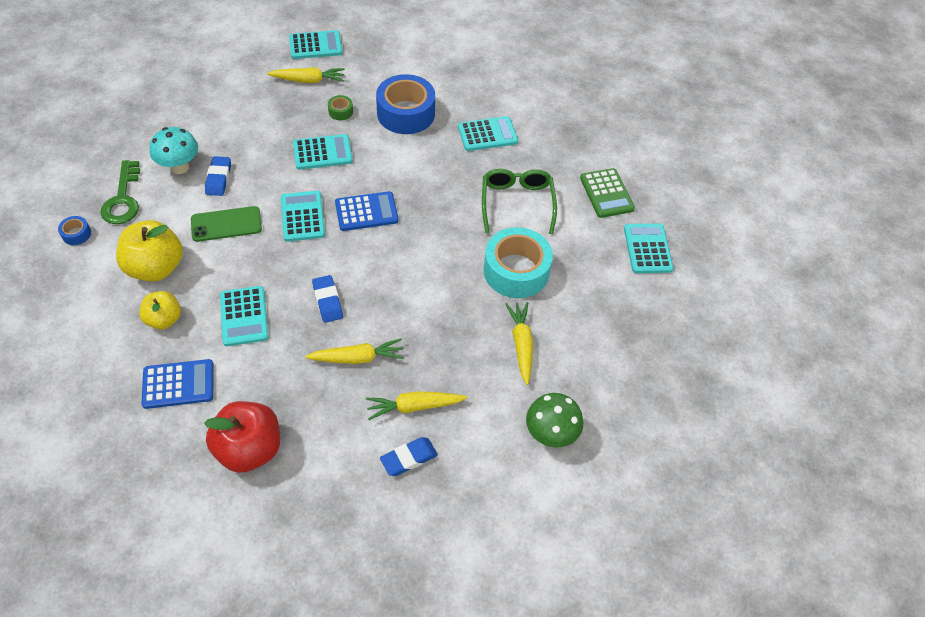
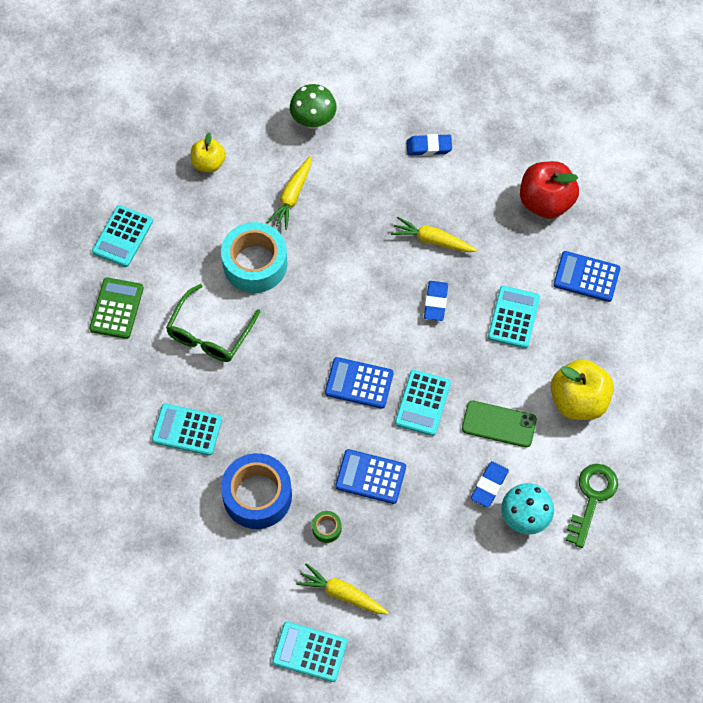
camera: 150 degrees left, 10 degrees up
(76, 234) = (645, 471): blue tape -> none
(164, 319) = (583, 342): yellow apple -> yellow apple (208, 163)
(322, 152) = (370, 477): turquoise calculator -> blue calculator
(414, 406) = (406, 183): yellow carrot -> none

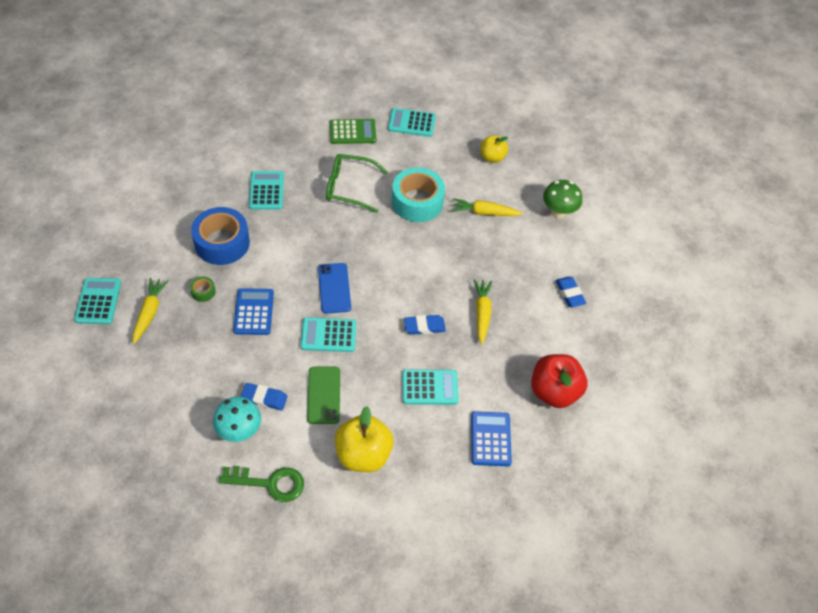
camera: 70 degrees right, 10 degrees down
(359, 383) = (334, 288): blue calculator -> blue phone

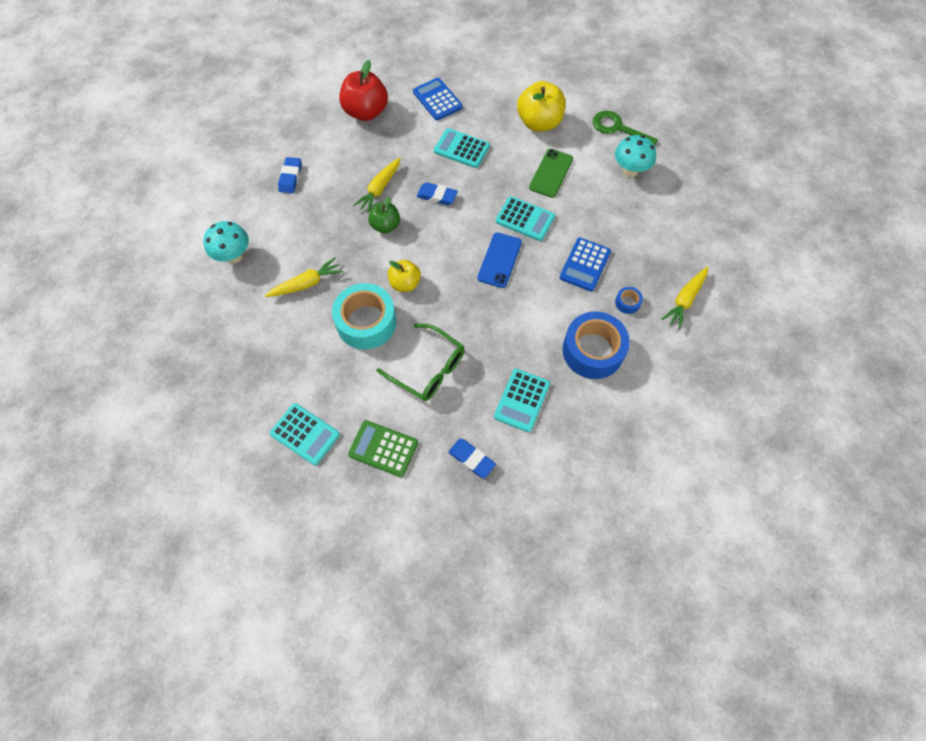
camera: 150 degrees left, 10 degrees up
(98, 301) = (734, 330): turquoise calculator -> none
(203, 292) = (627, 303): green tape -> blue tape
(264, 398) = (601, 188): blue eraser -> blue eraser (471, 459)
(453, 281) = (385, 226): none -> green apple
(484, 212) = (306, 283): yellow carrot -> yellow carrot turned 60 degrees counterclockwise
(490, 439) = (437, 99): blue calculator -> blue calculator turned 120 degrees clockwise
(492, 157) = (248, 347): yellow apple -> yellow apple (405, 283)
(558, 212) = (234, 256): green mushroom -> turquoise mushroom

